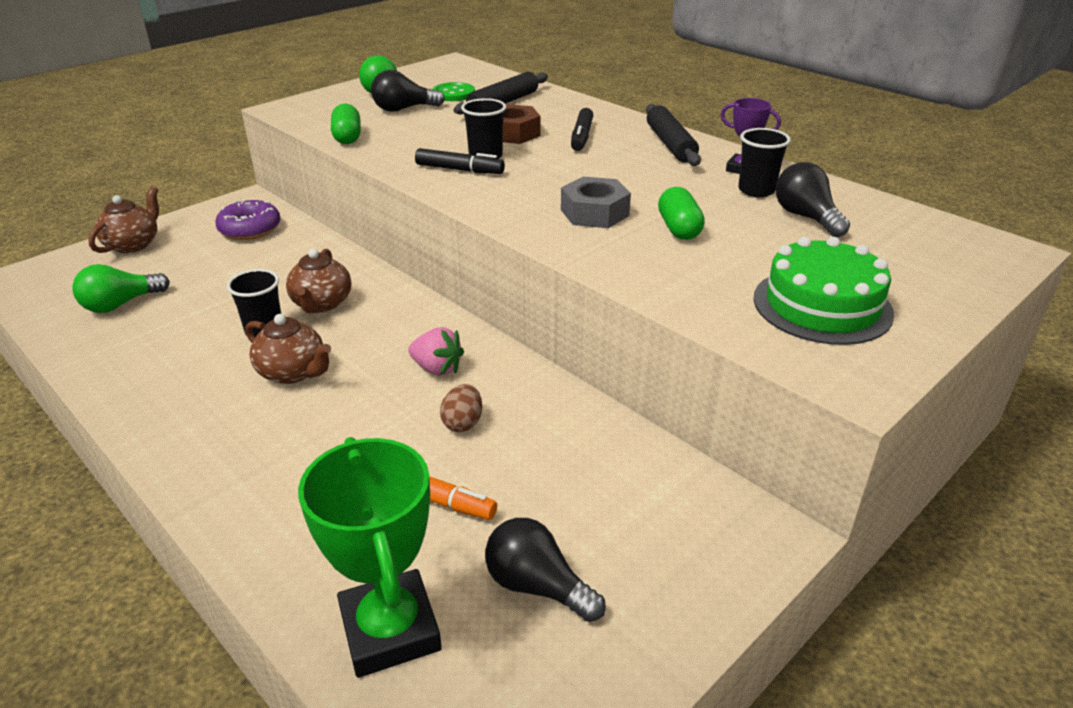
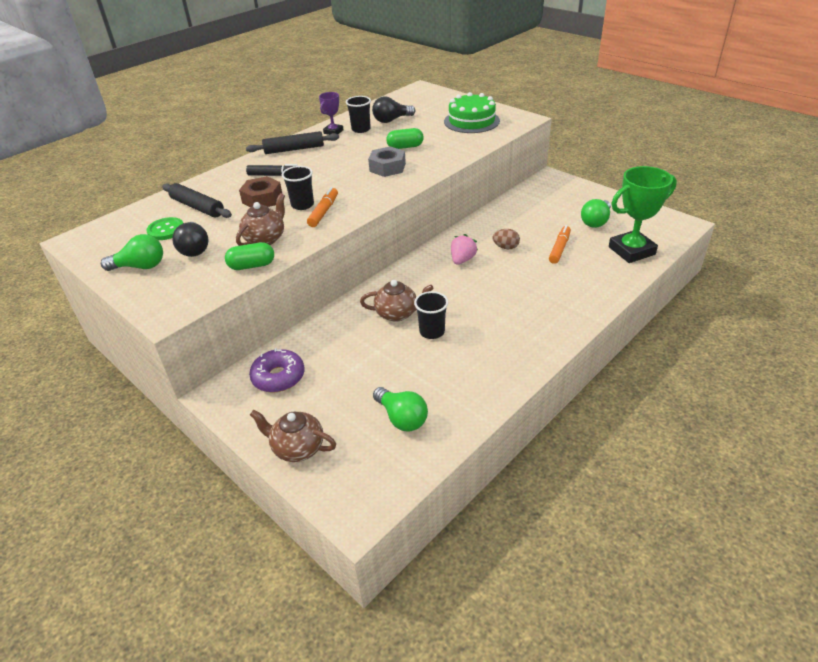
camera: 90 degrees left, 5 degrees up
(293, 372) = (475, 310): brown teapot -> brown teapot (265, 239)
(459, 170) = (324, 212): black marker -> orange marker
(537, 586) = (595, 221): black light bulb -> green light bulb

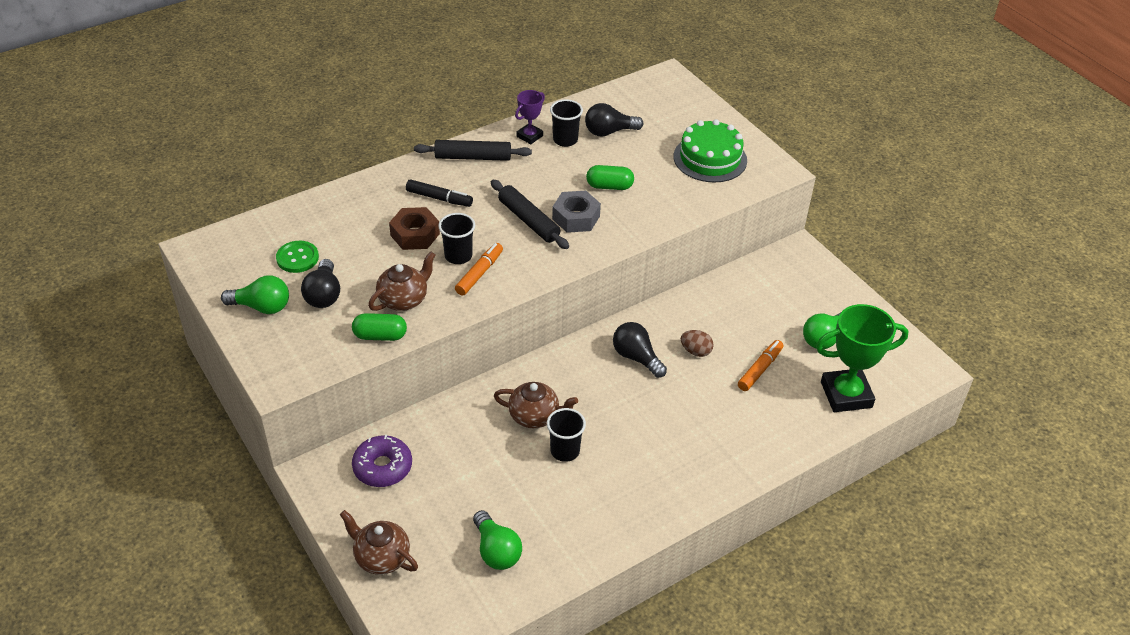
camera: 10 degrees right, 5 degrees up
(197, 207) = (338, 230): black rolling pin -> black rolling pin (528, 220)
(462, 260) = (636, 357): pink strawberry -> black light bulb

